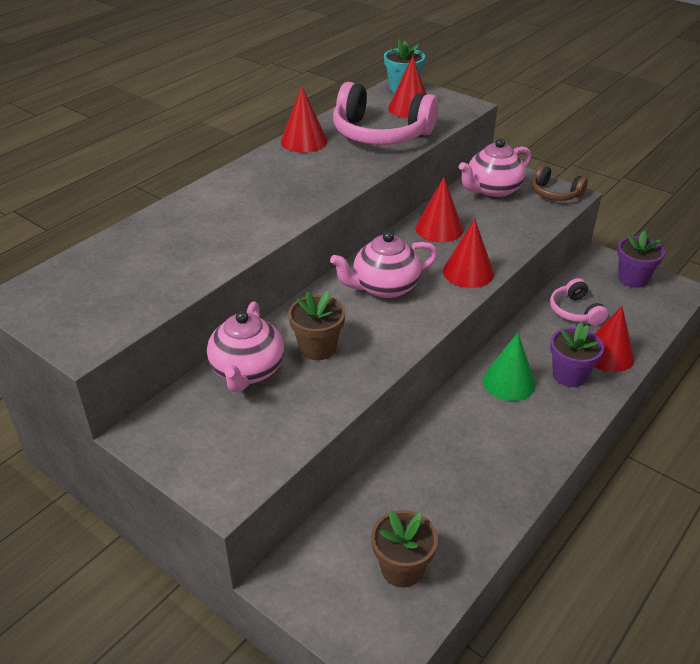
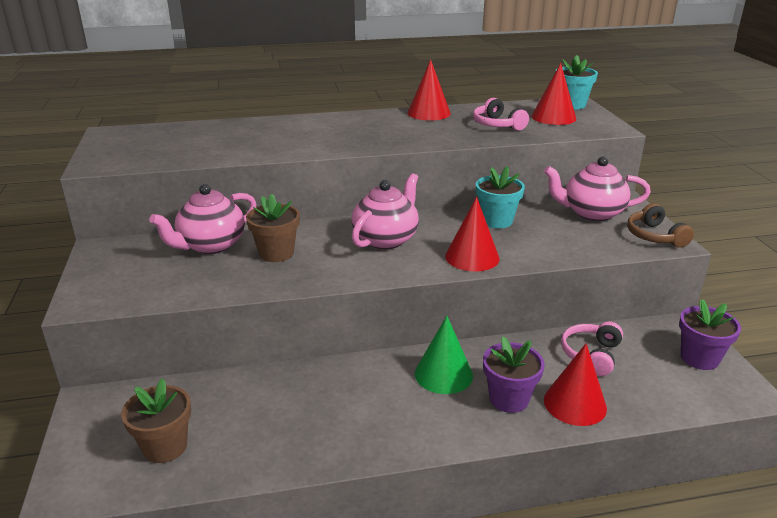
camera: 40 degrees right, 10 degrees down
(380, 134) = (497, 125): pink headphones -> pink headphones, size x0.53
(384, 288) = (386, 239): pink teapot -> pink teapot turned 105 degrees clockwise
(439, 228) = (496, 221): red cone -> turquoise flower pot

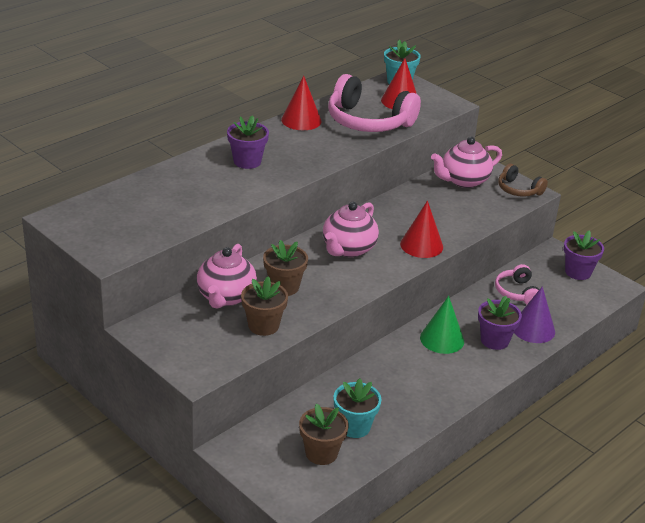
camera: 35 degrees left, 5 degrees up
(207, 280) = (263, 326): none -> brown flower pot
(331, 129) = (247, 161): none -> purple flower pot
(386, 239) = (348, 249): pink teapot -> pink teapot turned 150 degrees counterclockwise
(496, 221) = (407, 207): turquoise flower pot -> turquoise flower pot (354, 427)
(497, 125) = (368, 121): pink headphones -> pink headphones, size x1.89
(575, 403) = (533, 329): red cone -> purple cone

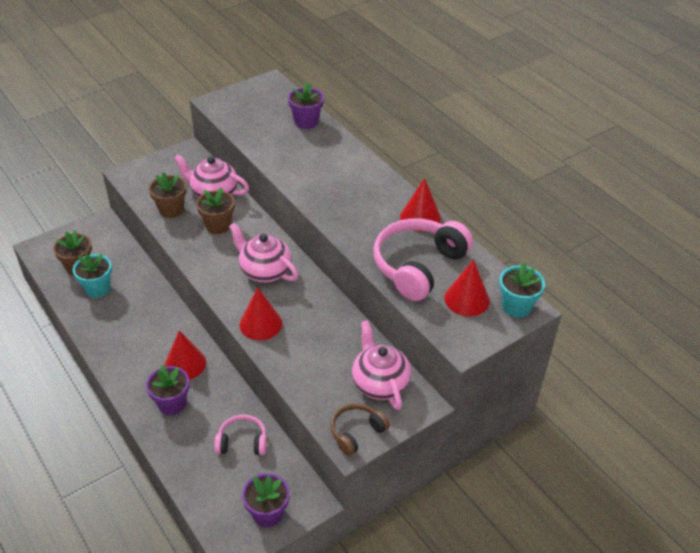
camera: 100 degrees right, 10 degrees up
(247, 161) = (342, 176): purple flower pot -> purple flower pot (306, 122)
(442, 339) = (185, 363): green cone -> red cone
(533, 329) = (180, 440): purple cone -> none

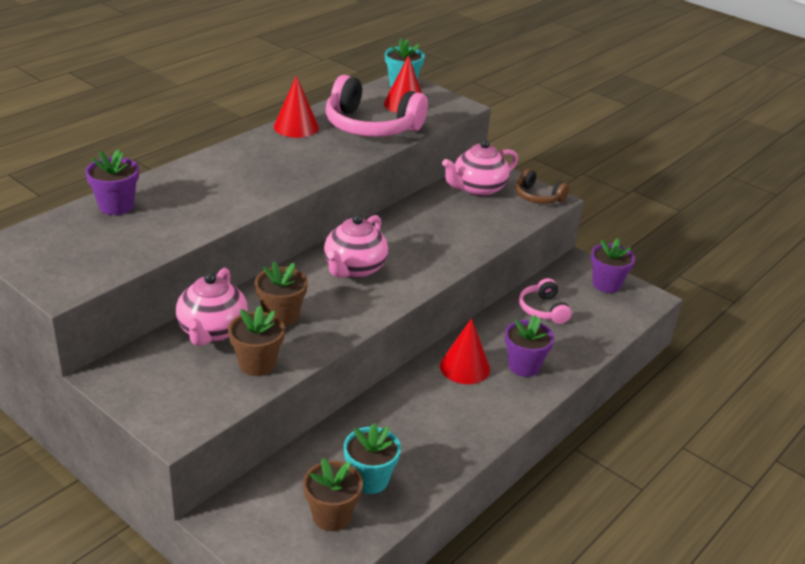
camera: 105 degrees left, 10 degrees down
(260, 323) = (437, 261): red cone -> none

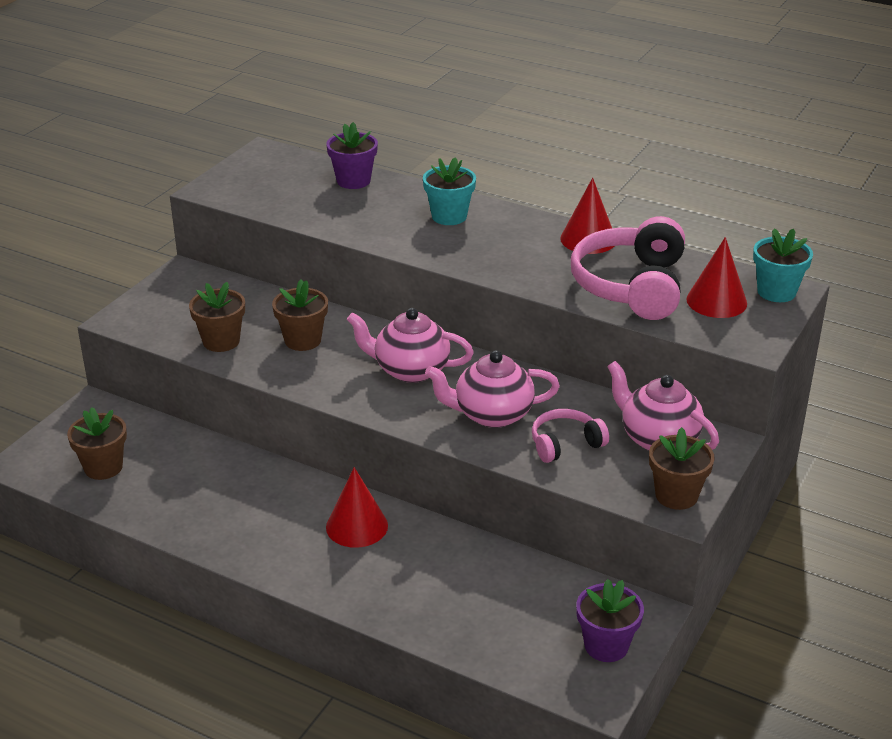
camera: 80 degrees right, 0 degrees up
(212, 331) = (264, 308): pink teapot -> pink teapot (492, 414)
(370, 479) = (155, 483): turquoise flower pot -> turquoise flower pot (449, 216)
(524, 366) = (378, 575): purple flower pot -> none
(538, 196) = (676, 495): brown headphones -> brown flower pot
(543, 309) = (508, 583): pink headphones -> pink headphones (565, 444)

